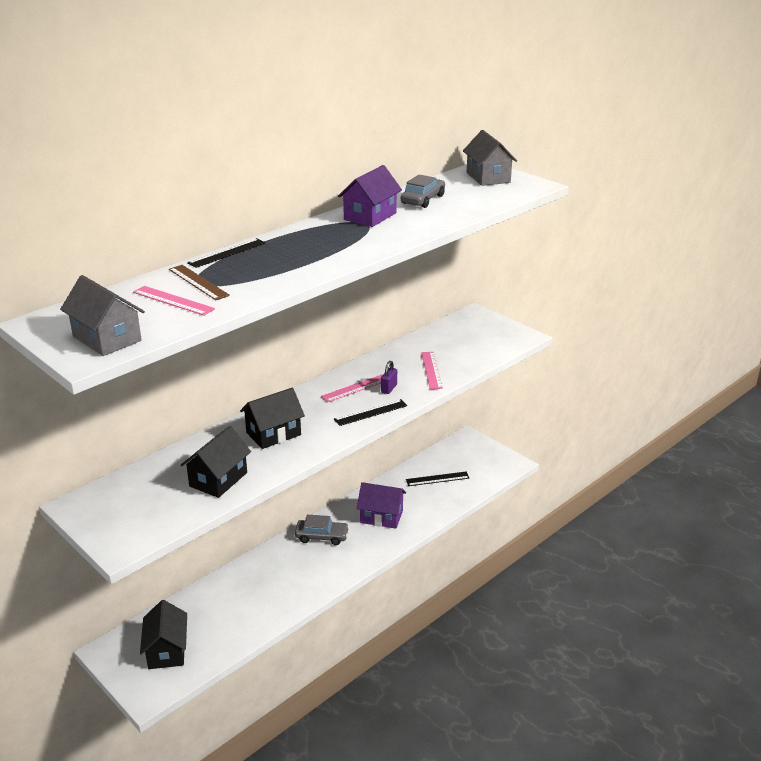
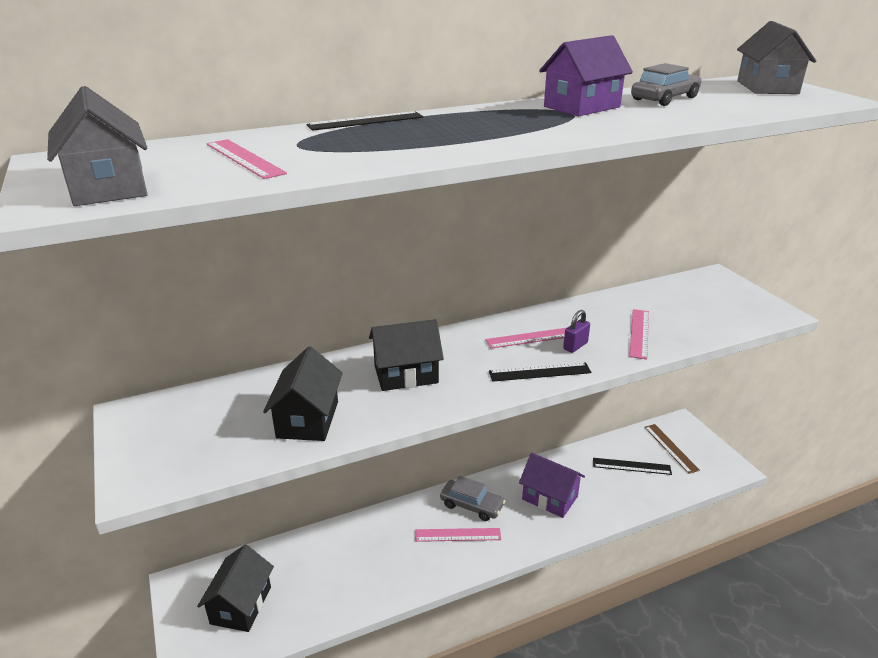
camera: 20 degrees right, 0 degrees up
(198, 282) = (298, 144): brown ruler -> brown ruler (670, 448)
(218, 479) = (308, 419): black house -> black house turned 45 degrees counterclockwise
(319, 560) = (458, 535): none -> pink ruler

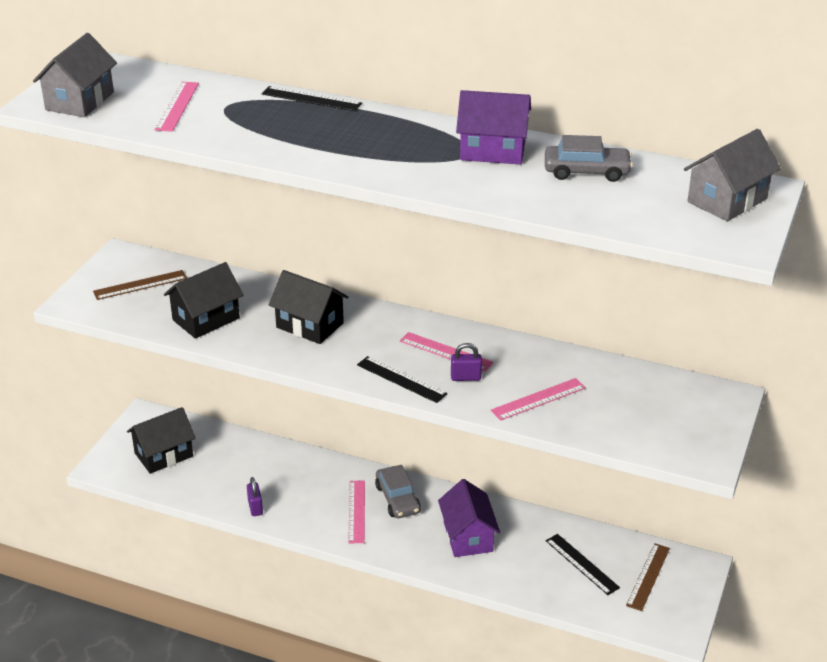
camera: 45 degrees right, 5 degrees up
(192, 427) = (140, 285): none -> brown ruler
(380, 590) = (255, 507): none -> purple padlock
(458, 535) = (356, 511): pink ruler -> pink ruler turned 45 degrees clockwise

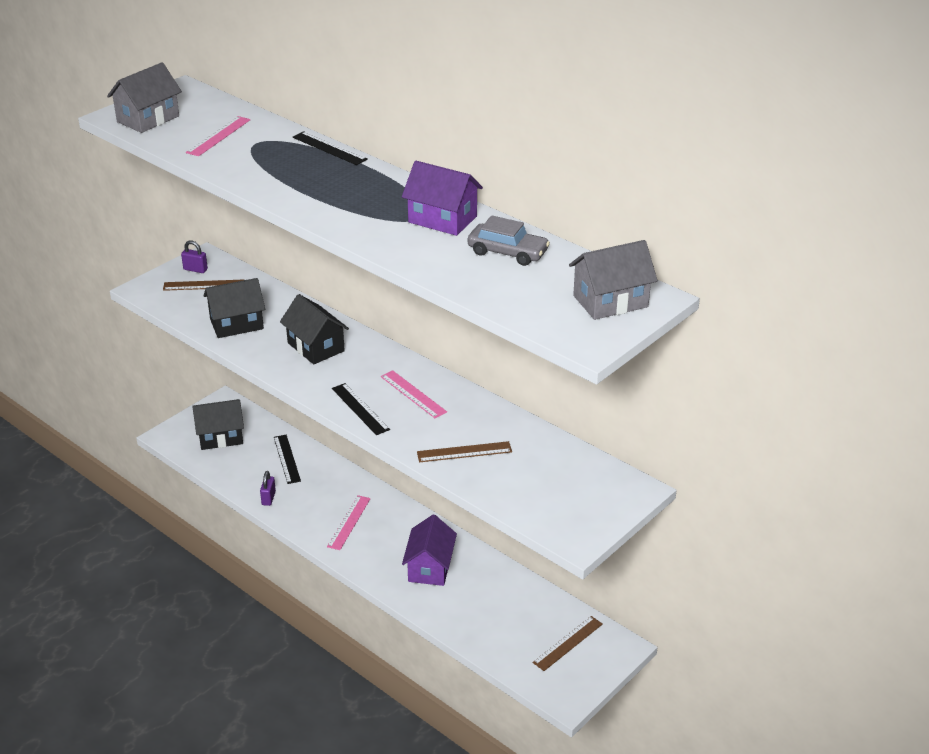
camera: 20 degrees right, 0 degrees up
(397, 499) = (389, 520): grey car -> none
(465, 377) = (415, 419): purple padlock -> purple padlock (195, 269)
(538, 399) = (464, 452): pink ruler -> brown ruler
(582, 564) = (515, 616): black ruler -> black ruler (287, 459)

